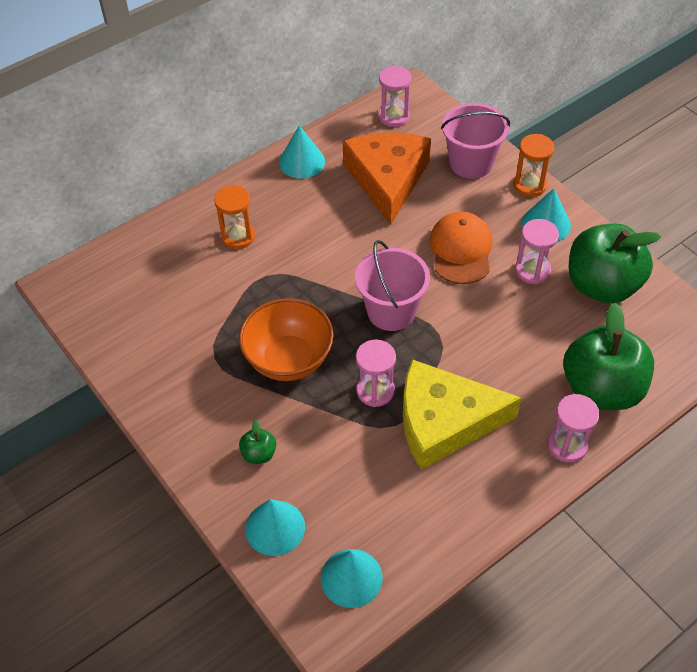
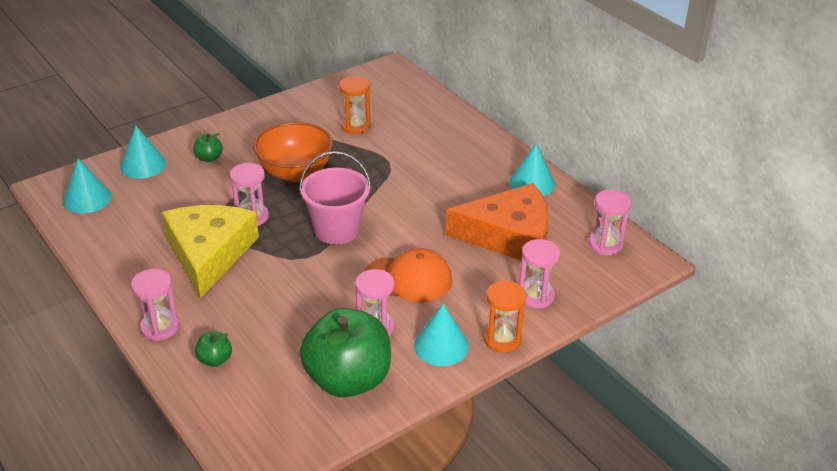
camera: 90 degrees right, 15 degrees down
(238, 236) = (435, 147): orange hourglass -> orange hourglass (355, 126)
(471, 163) = (536, 296): pink bucket -> pink hourglass
(601, 389) = (215, 360): green apple -> green apple, size x0.41

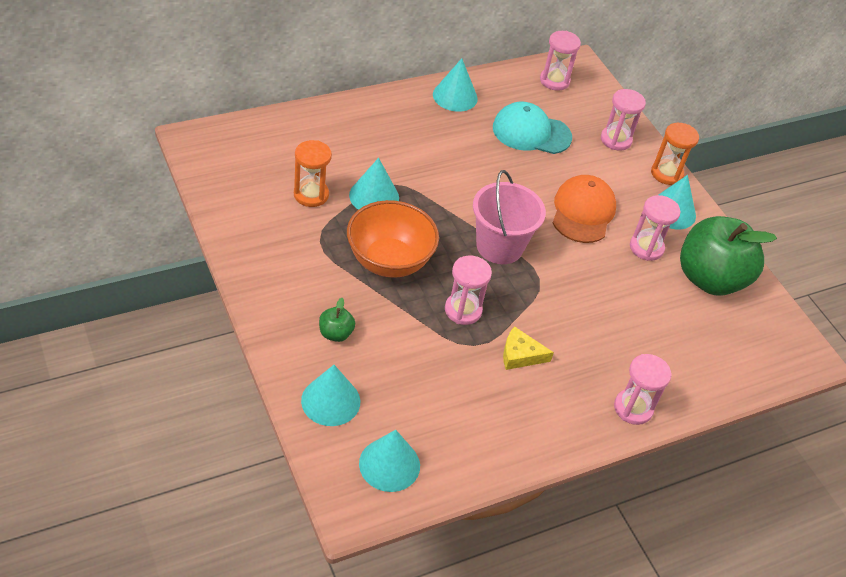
camera: 85 degrees left, 10 degrees up
(209, 253) = (520, 355): yellow cheese -> yellow cheese, size x0.42
(215, 360) = (681, 368): green apple -> none
(369, 155) = (374, 196): none -> turquoise cone
(509, 235) = (531, 132): orange cheese -> turquoise cap

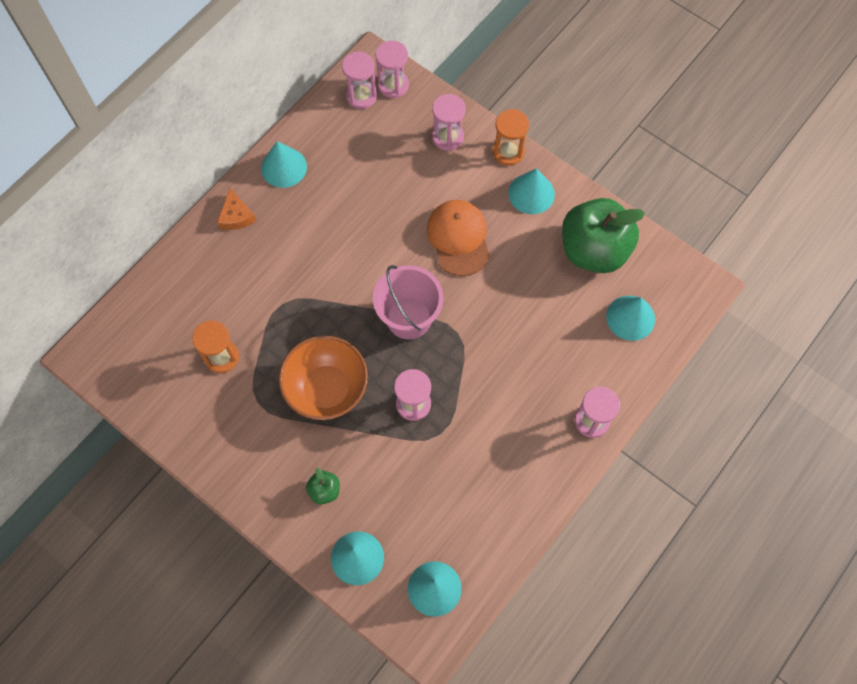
camera: 20 degrees left, 20 degrees up
(374, 196) = (276, 326): turquoise cone -> turquoise cone (630, 317)
(391, 109) = (236, 216): none -> orange cheese
(520, 355) = (481, 421): yellow cheese -> none
(531, 132) = (371, 171): turquoise cap -> none
(646, 248) = (528, 247): pink hourglass -> pink hourglass (393, 85)

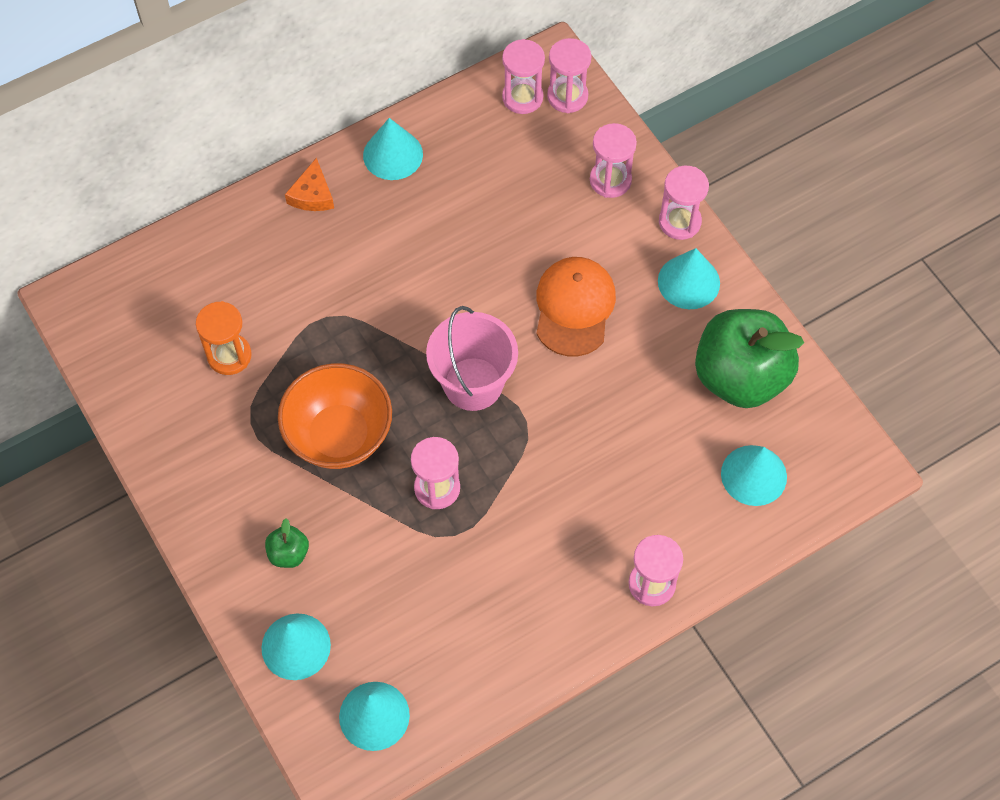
camera: 20 degrees right, 5 degrees down
(508, 152) = (679, 222): orange hourglass -> pink hourglass

